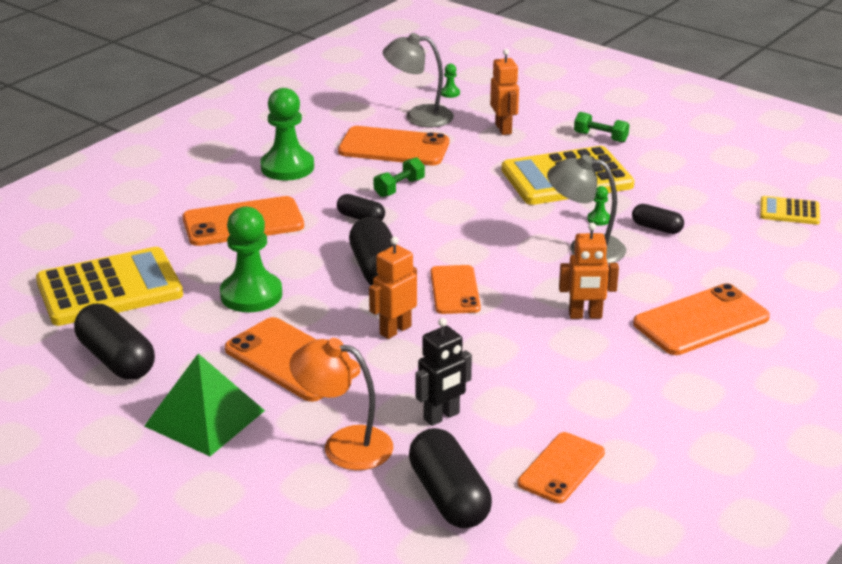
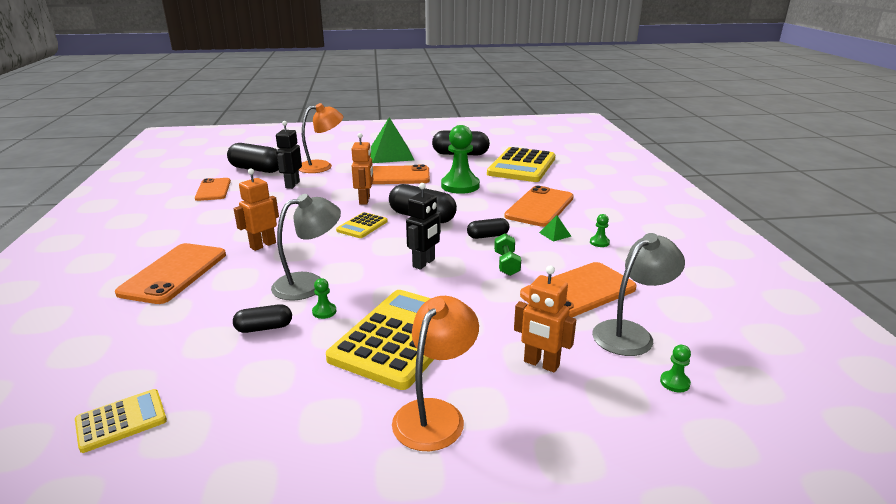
camera: 135 degrees right, 5 degrees down
(287, 167) = (599, 242): green pawn -> green pawn, size x0.41
(302, 191) = (555, 234): none -> green pyramid
(454, 290) = (362, 226): orange phone -> yellow calculator
(463, 220) = (424, 263): none -> black robot
(600, 137) = (435, 414): green dumbbell -> orange lamp

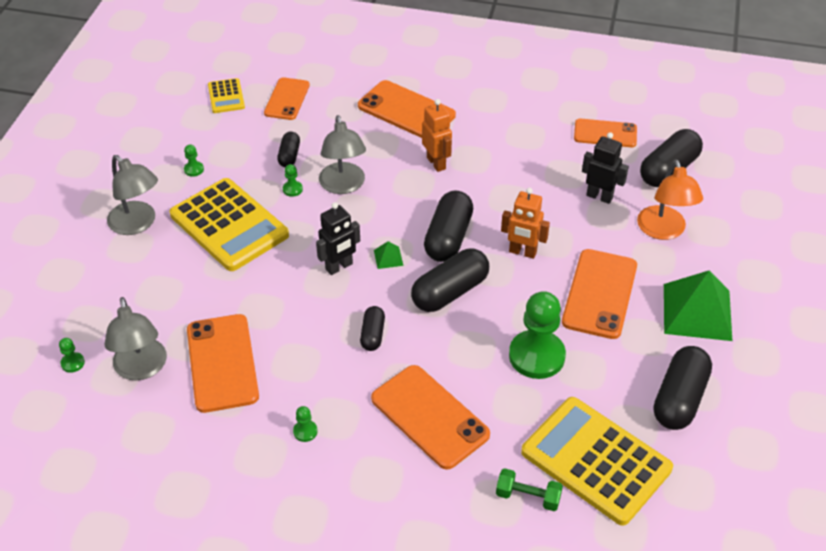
camera: 110 degrees right, 20 degrees up
(138, 359) = (287, 99): none -> orange phone
(307, 398) = (194, 169): none -> green pawn
(362, 226) = (448, 238): yellow calculator -> black capsule
(424, 263) = (339, 267): black robot -> black robot turned 90 degrees counterclockwise
(435, 414) = (137, 224): orange lamp -> grey lamp
(506, 264) = (303, 328): green dumbbell -> green dumbbell (528, 497)
(541, 364) = (146, 294): orange robot -> none
(555, 234) = (347, 398): green pyramid -> green pyramid (388, 257)

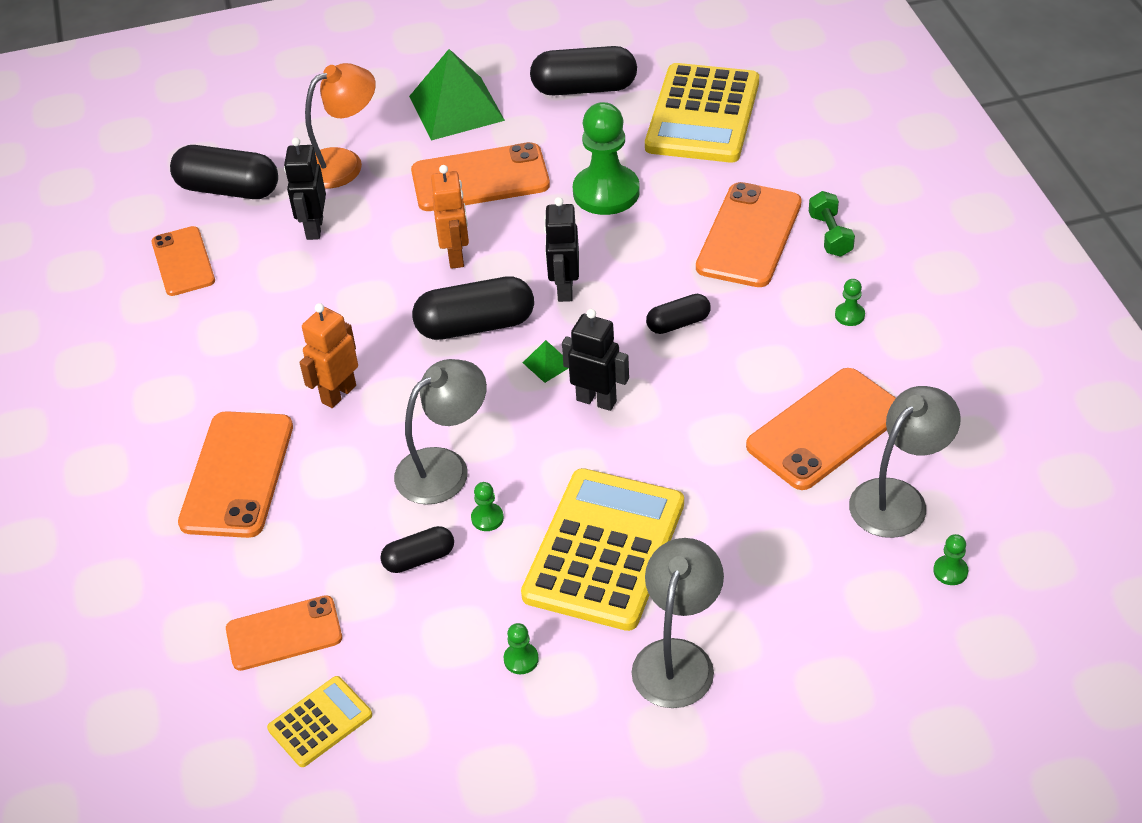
camera: 115 degrees left, 0 degrees up
(450, 292) = (564, 289): black capsule -> black robot
(528, 497) = (780, 140): green dumbbell -> green dumbbell (830, 235)

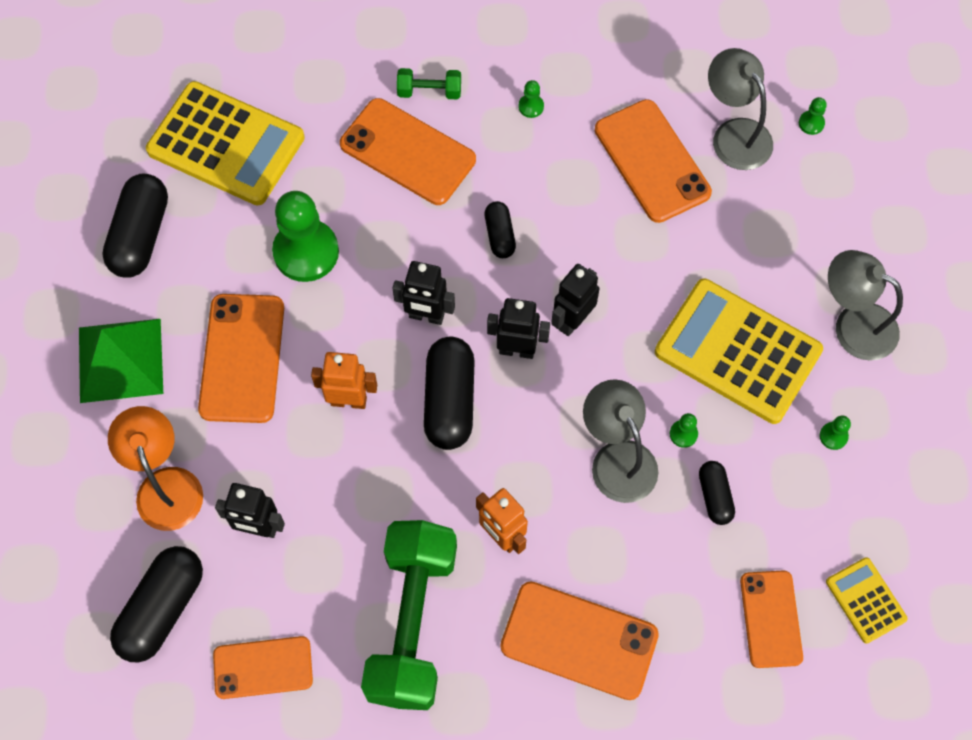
camera: 80 degrees left, 20 degrees up
(238, 348) = (412, 622): none -> green dumbbell
(548, 363) = (517, 350): green pyramid -> black robot

